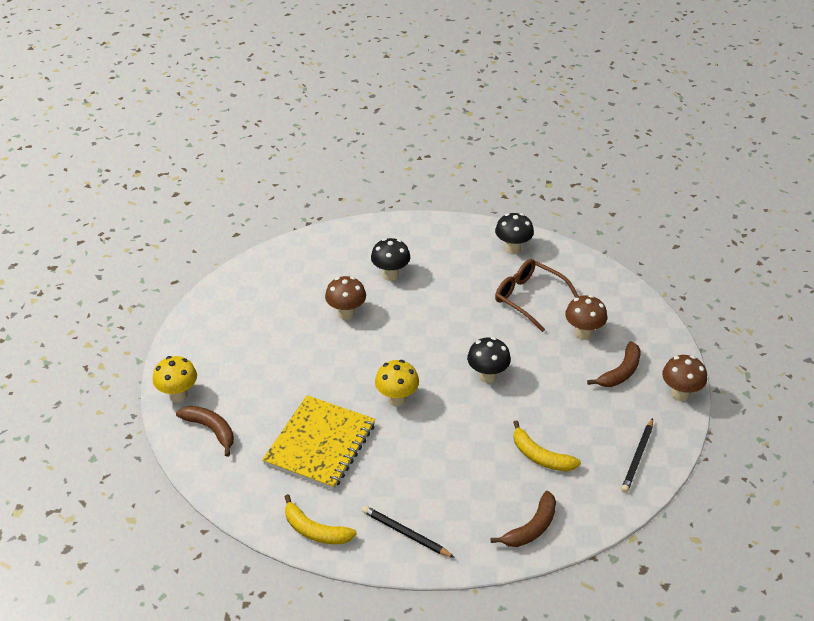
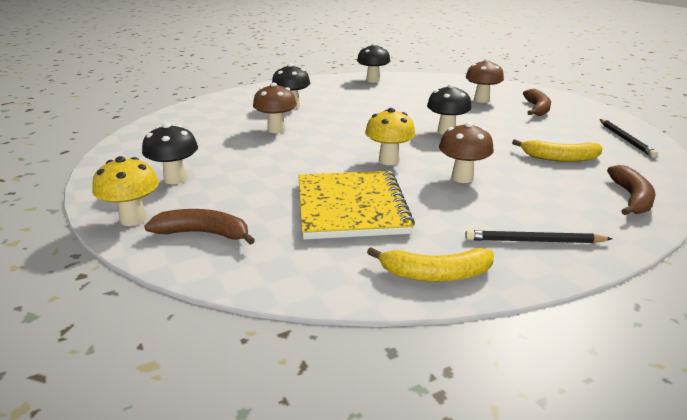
camera: 30 degrees left, 15 degrees down
(228, 358) = (175, 179): none -> black mushroom
(529, 298) = (418, 95): brown glasses -> none
(680, 394) = (592, 108): brown mushroom -> brown mushroom (462, 178)

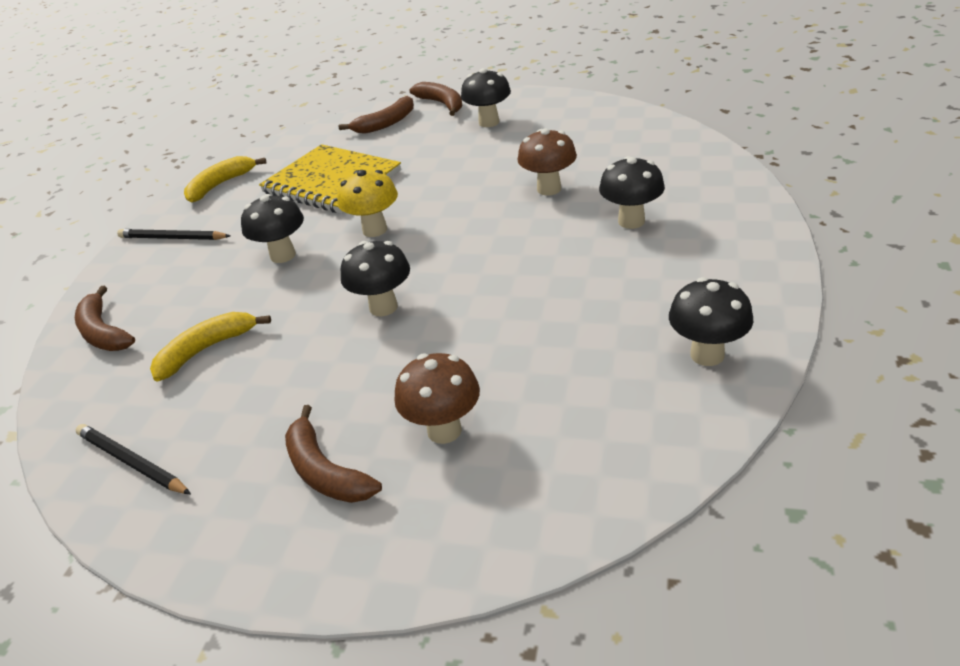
camera: 135 degrees right, 10 degrees up
(133, 219) = (442, 104): yellow mushroom -> brown banana
(462, 178) = (283, 255): brown mushroom -> black mushroom
(534, 241) = (173, 238): black pencil -> black pencil turned 120 degrees counterclockwise

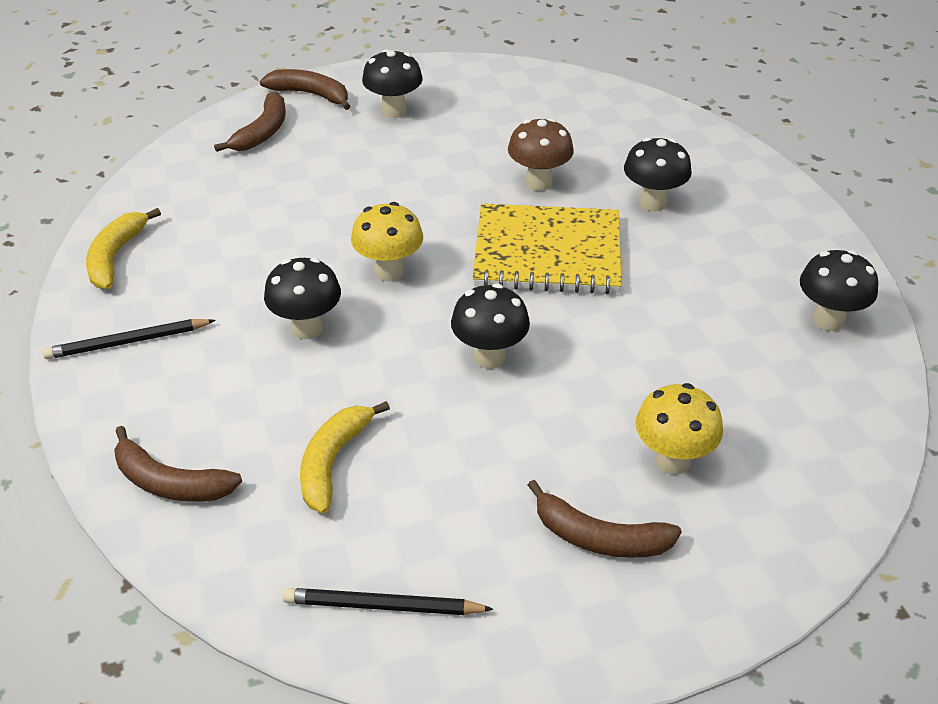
camera: 35 degrees left, 5 degrees up
(331, 182) = (271, 223): yellow notebook -> yellow notebook (547, 253)
(444, 430) = (672, 460): brown mushroom -> yellow mushroom

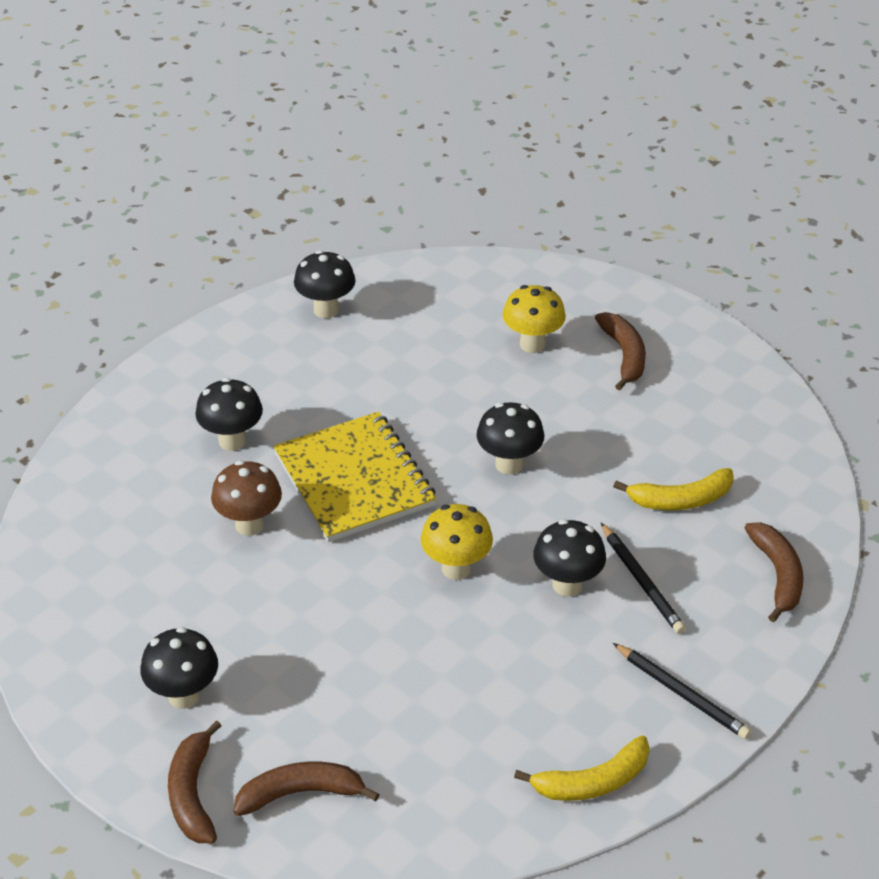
camera: 120 degrees left, 0 degrees up
(383, 606) = (759, 424): black pencil -> black pencil (641, 581)

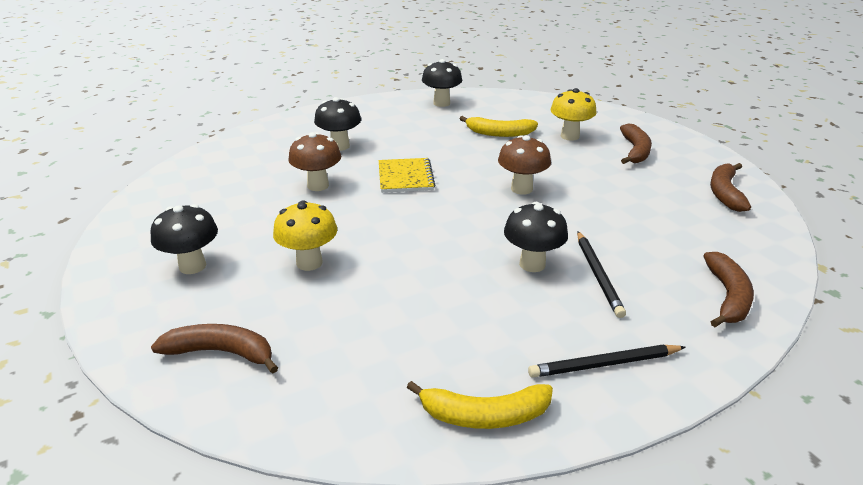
camera: 20 degrees right, 10 degrees down
(192, 794) = (140, 330): brown banana -> brown banana (725, 193)
(354, 480) = (405, 177): yellow notebook -> yellow notebook, size x0.59
(456, 568) = (448, 236): yellow mushroom -> yellow mushroom (309, 263)
(509, 464) = (521, 189): black mushroom -> brown mushroom
(681, 500) = (652, 232): yellow banana -> yellow banana (499, 133)
(681, 693) = (604, 364): black pencil -> black pencil turned 105 degrees clockwise

